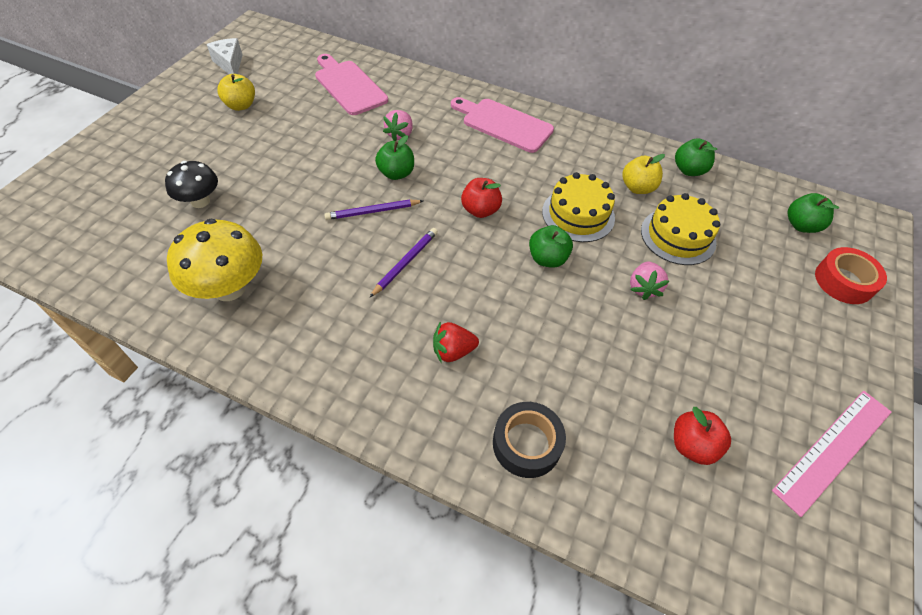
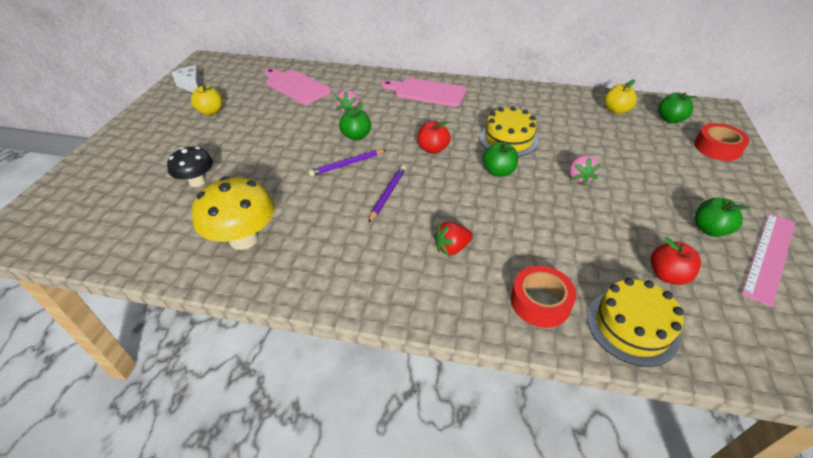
camera: 10 degrees left, 10 degrees down
(526, 444) = (540, 302): black tape -> red tape
(637, 188) = (544, 115): yellow apple -> yellow apple (616, 110)
(678, 236) = (588, 140): yellow cake -> yellow cake (632, 326)
(689, 170) = (575, 99): green apple -> green apple (709, 229)

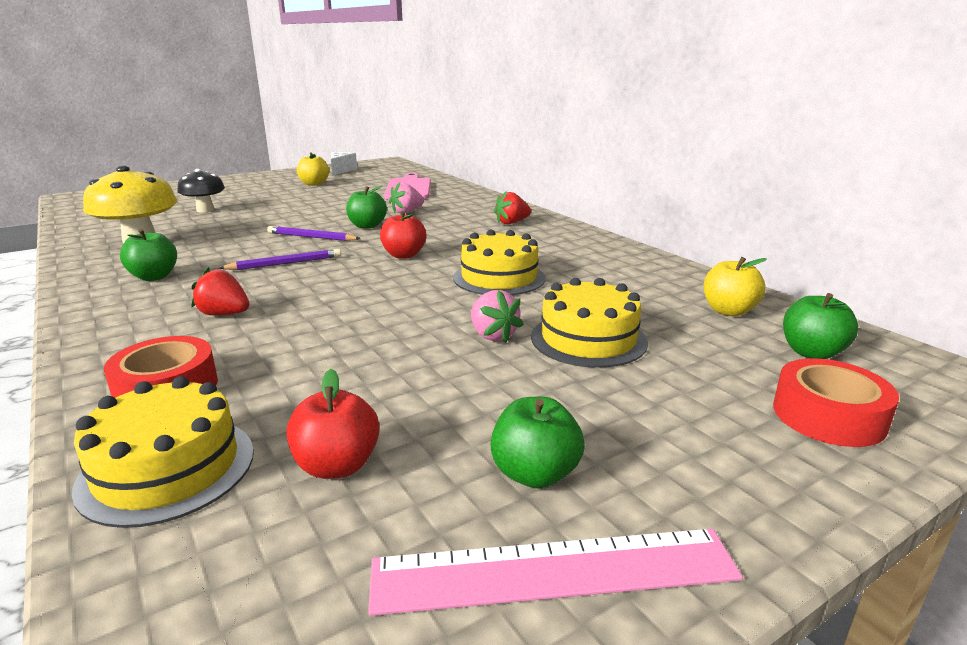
camera: 45 degrees right, 20 degrees down
(427, 92) = (511, 223): pink cutting board -> red strawberry
(498, 171) = (417, 292): green apple -> green apple (154, 277)
(579, 177) = (493, 335): pink strawberry -> pink strawberry turned 75 degrees counterclockwise
(609, 156) = (588, 339): none -> yellow cake

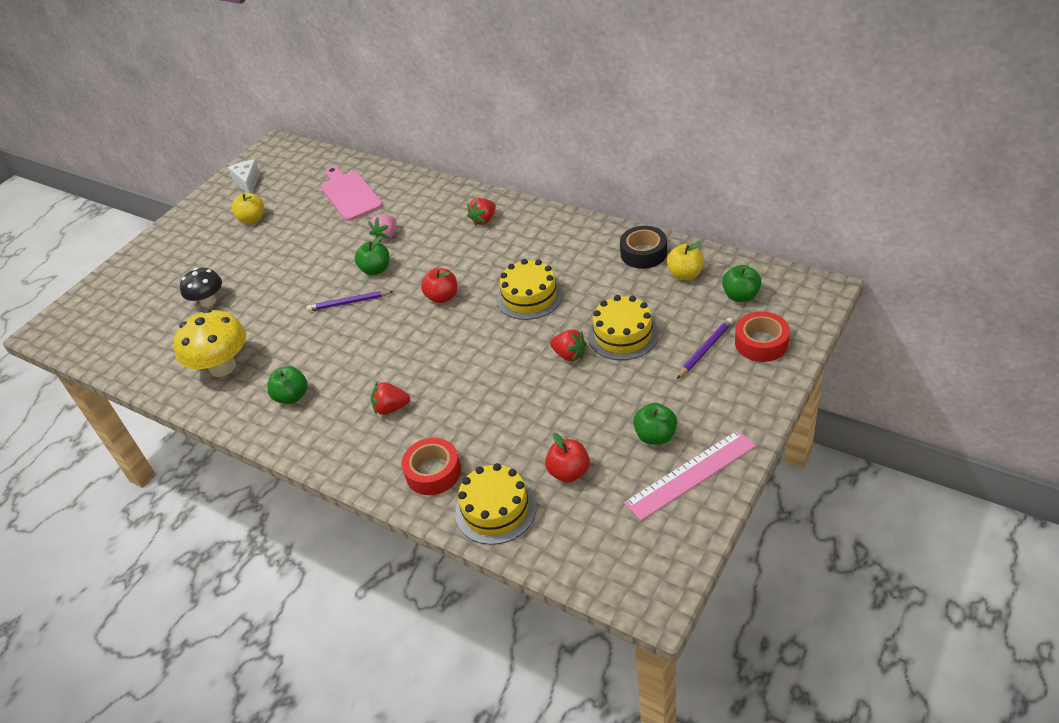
camera: 20 degrees left, 20 degrees up
(285, 263) = (367, 343): purple pencil -> purple pencil (705, 349)
(493, 335) = (569, 355): pink strawberry -> red strawberry
(679, 281) = (643, 253): none -> black tape

